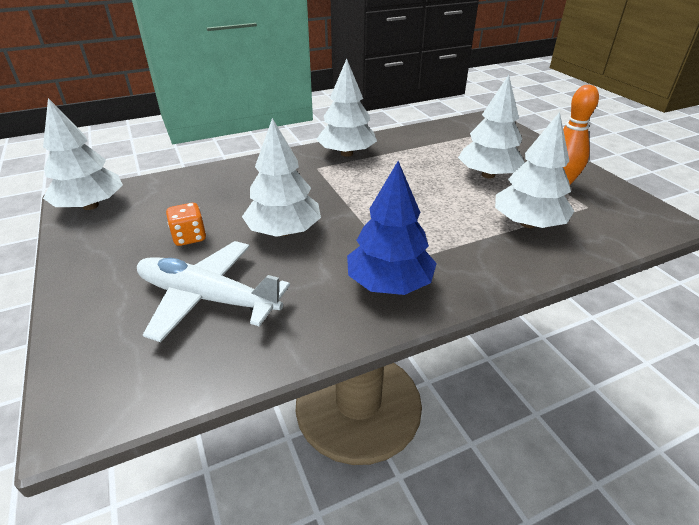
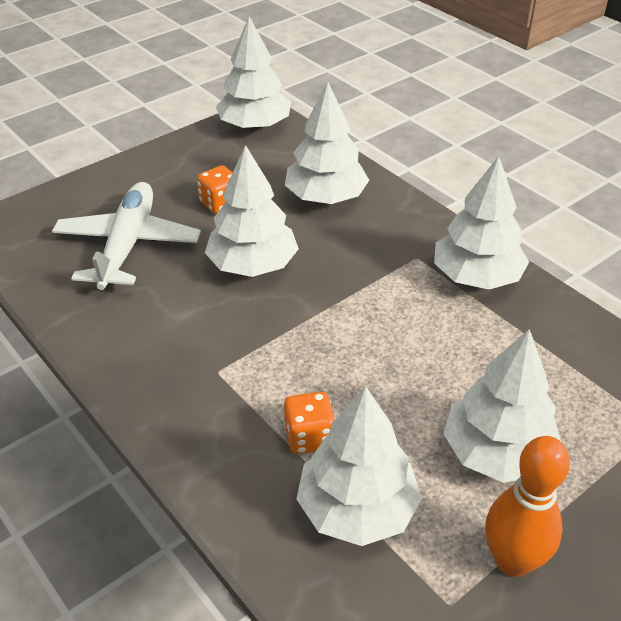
camera: 75 degrees right, 5 degrees up
(225, 188) = (326, 198): none -> white tree
(389, 283) = (176, 369): blue tree -> none
(469, 232) = (309, 437): none -> orange dice

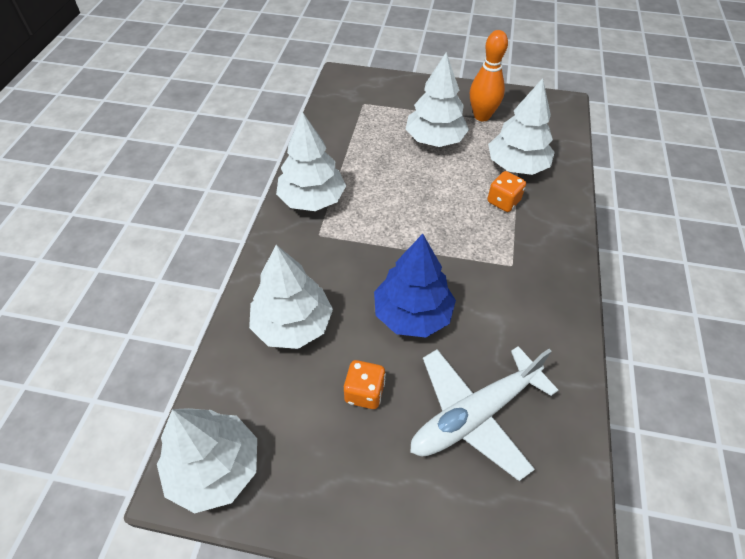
camera: 130 degrees left, 10 degrees up
(252, 265) = (412, 314): white tree -> blue tree

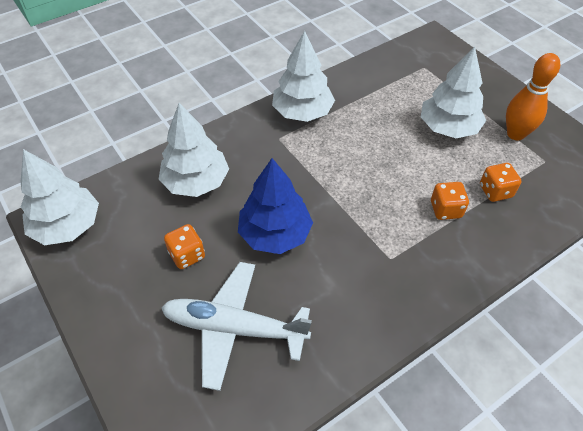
camera: 45 degrees right, 0 degrees up
(516, 166) = (495, 191): white tree -> orange dice

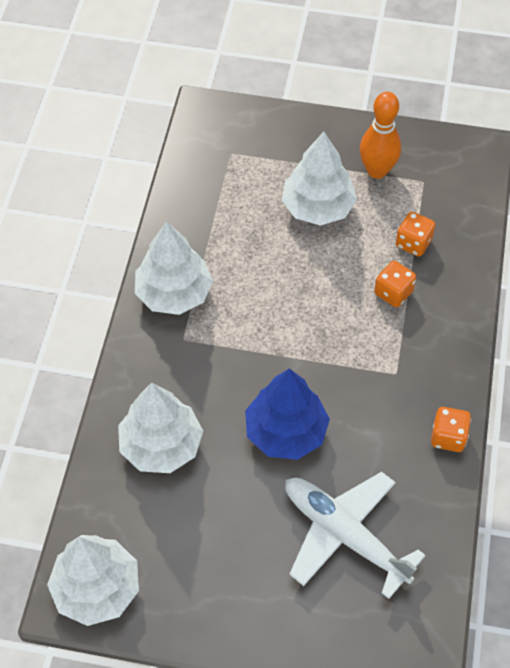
camera: 45 degrees left, 5 degrees up
(187, 255) = (236, 515): orange dice -> orange dice (448, 437)
(235, 328) = (345, 535): white plane -> white plane turned 75 degrees clockwise

